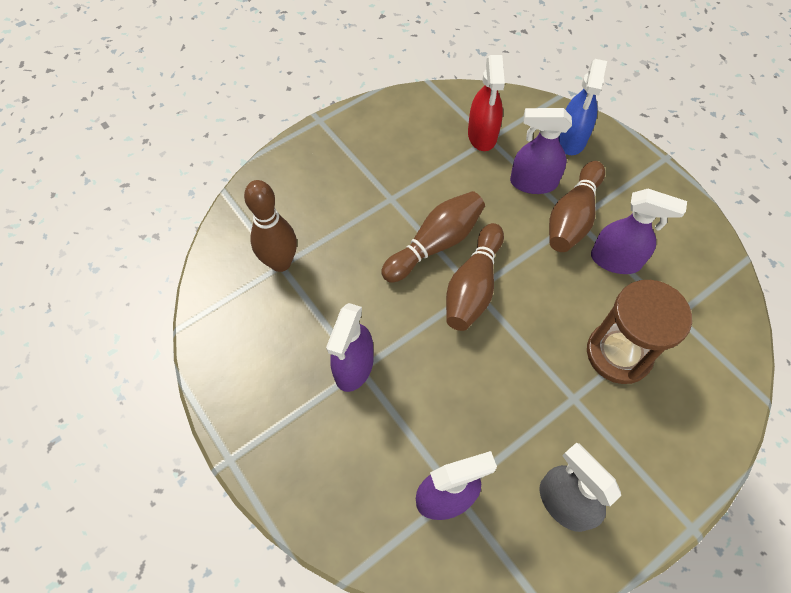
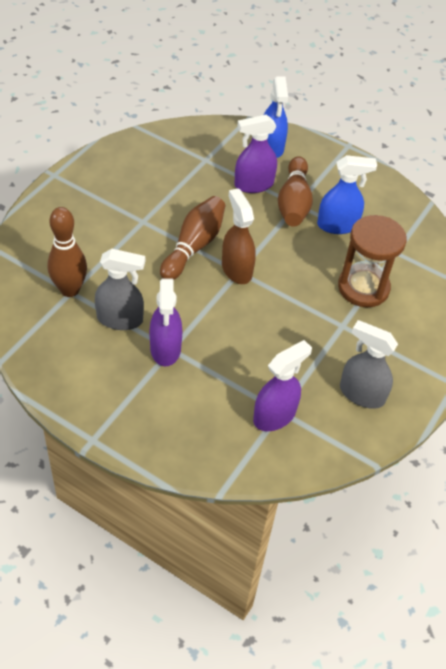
camera: 25 degrees left, 10 degrees down
(319, 315) = (120, 319): none -> grey spray bottle
(473, 287) = (236, 269): brown bowling pin -> brown spray bottle
(482, 135) = (199, 158): red spray bottle -> none
(615, 260) = (337, 225): purple spray bottle -> blue spray bottle

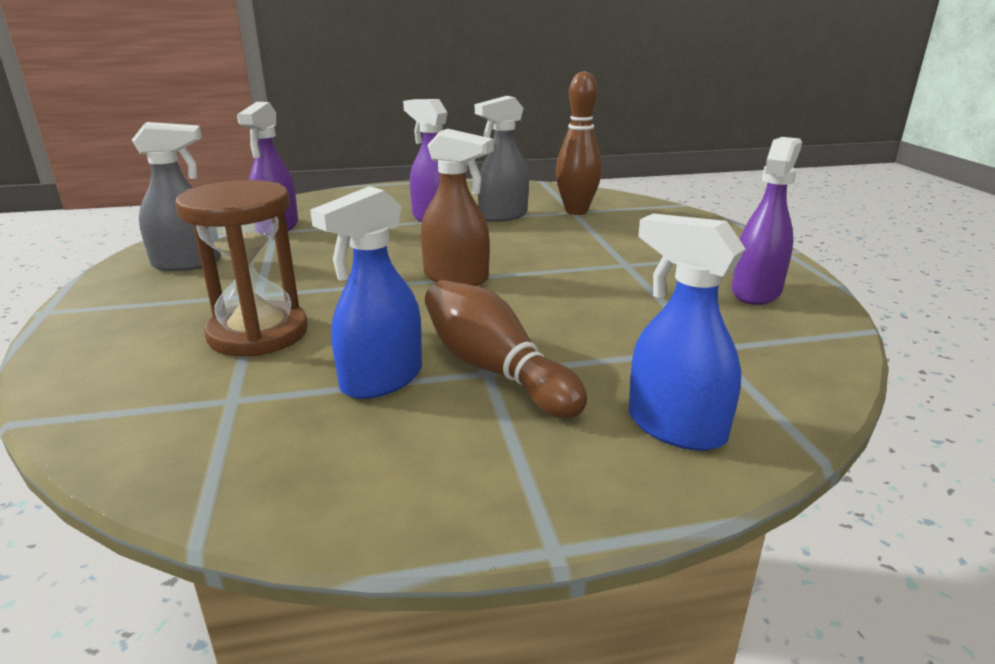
camera: 140 degrees right, 25 degrees down
(194, 246) = (536, 272): brown bowling pin -> none
(253, 185) = (590, 357): purple spray bottle -> purple spray bottle (756, 292)

